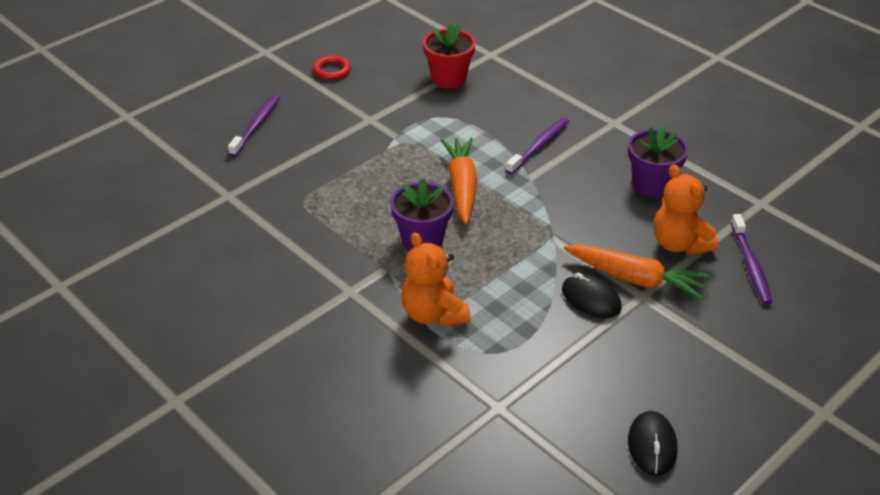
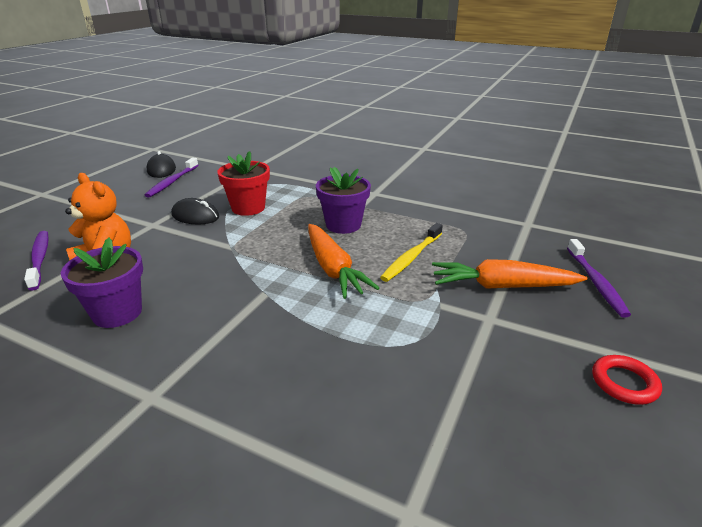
camera: 160 degrees right, 10 degrees down
(382, 182) = (412, 257): none -> yellow toothbrush
(433, 314) = (309, 192): orange teddy bear -> none
(448, 78) = (444, 417): red flower pot -> red flower pot (248, 208)
(539, 146) = (262, 330): purple toothbrush -> purple toothbrush (172, 182)
(635, 279) = (156, 232): orange carrot -> orange carrot (502, 286)

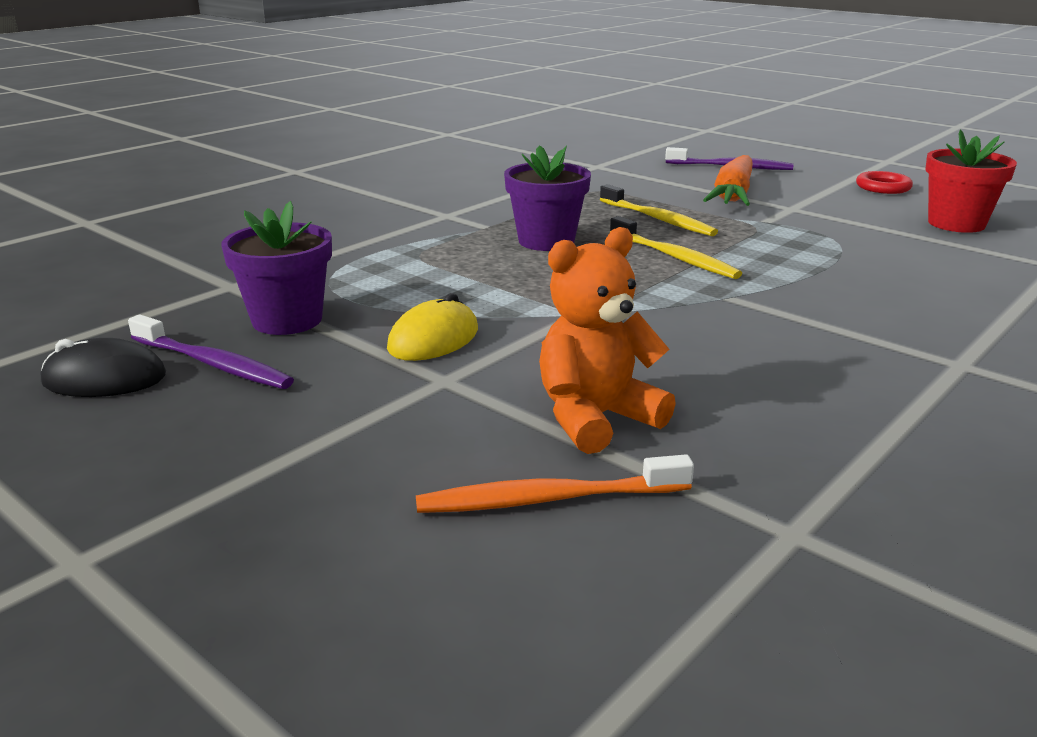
camera: 75 degrees left, 5 degrees down
(40, 259) = (549, 499): purple toothbrush -> orange toothbrush
(117, 313) = (774, 396): purple flower pot -> purple flower pot (287, 320)
(195, 216) = (433, 339): black mouse -> yellow mouse
(248, 208) = (432, 296): red flower pot -> red flower pot (956, 224)
(333, 269) = (674, 257): orange carrot -> yellow toothbrush

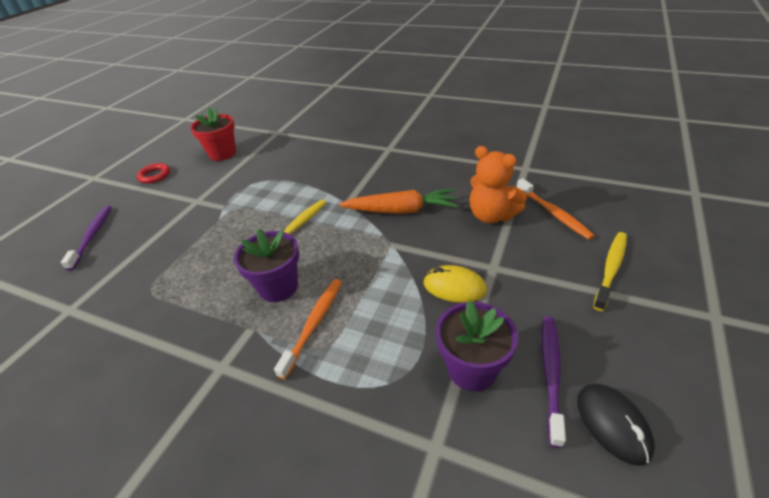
camera: 105 degrees left, 15 degrees up
(459, 253) = (313, 324): none -> orange toothbrush
(657, 219) = (223, 247): yellow toothbrush -> yellow toothbrush (610, 269)
(733, 195) = (168, 225): orange carrot -> orange carrot (401, 210)

